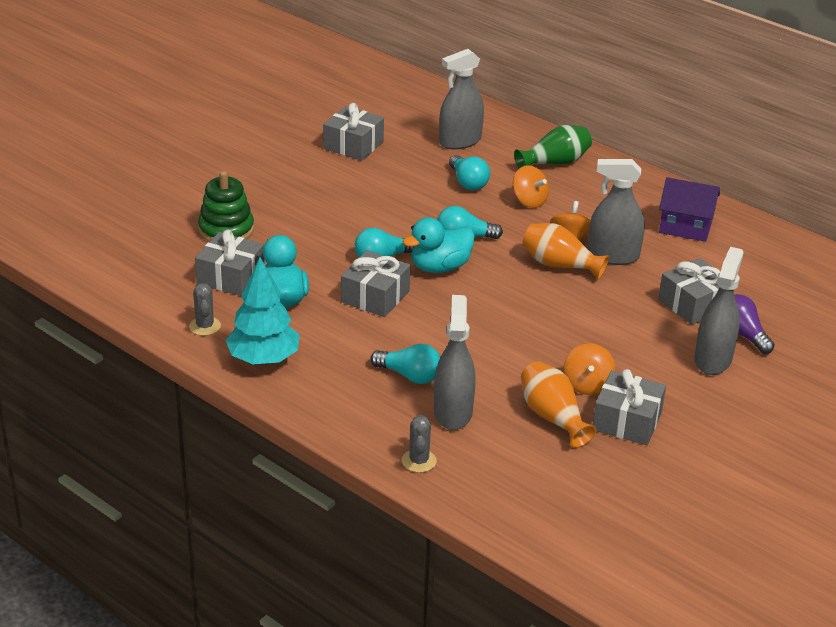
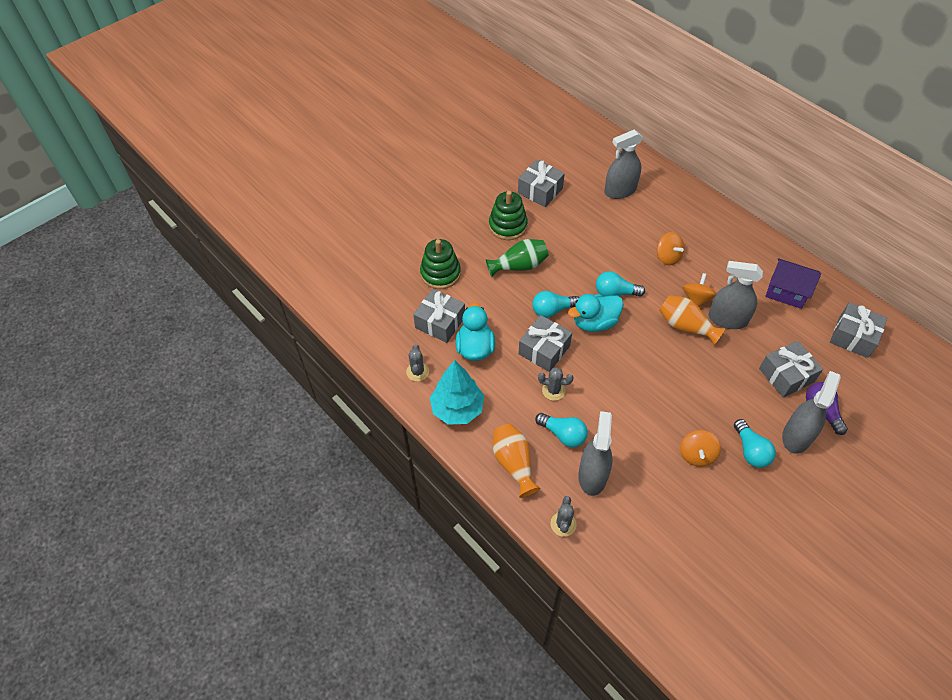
camera: 10 degrees right, 20 degrees up
(313, 180) = (508, 226): none -> green stacking toy
(392, 334) = (553, 390): none -> grey cactus
(468, 182) = (622, 234): turquoise light bulb -> turquoise light bulb (750, 450)
(552, 417) = (667, 487): orange vase -> orange vase (514, 463)
(555, 163) = (690, 217): green vase -> green vase (519, 266)
(627, 421) = (724, 496): grey gift -> grey gift (853, 337)

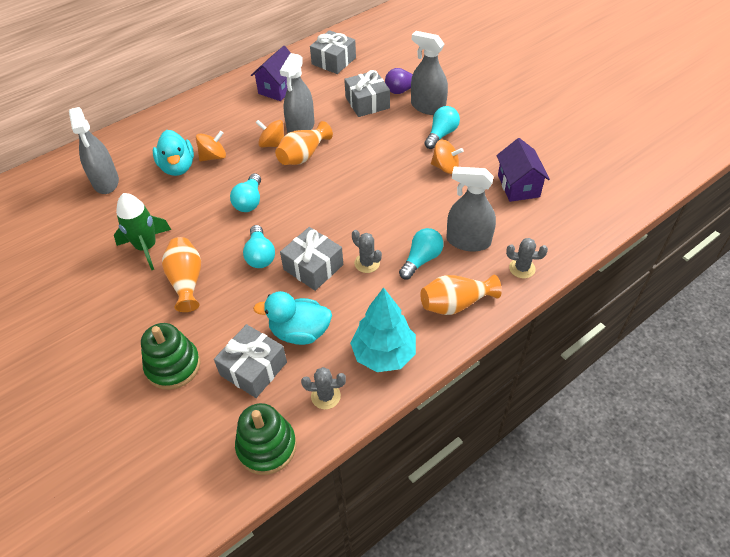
camera: 85 degrees left, 5 degrees down
(508, 226) = (118, 288): green stacking toy -> green stacking toy (266, 446)
(519, 266) = (186, 281): green vase -> orange vase
(540, 191) = (73, 252): grey gift -> none
(551, 233) = (146, 247): none -> green rocket
(553, 390) = (367, 263): grey cactus -> grey cactus turned 60 degrees counterclockwise
(594, 322) = (285, 221): turquoise duck -> turquoise duck (178, 167)
(682, 528) = (518, 186): none -> purple house
(750, 450) = (441, 134): turquoise light bulb -> turquoise light bulb turned 45 degrees counterclockwise

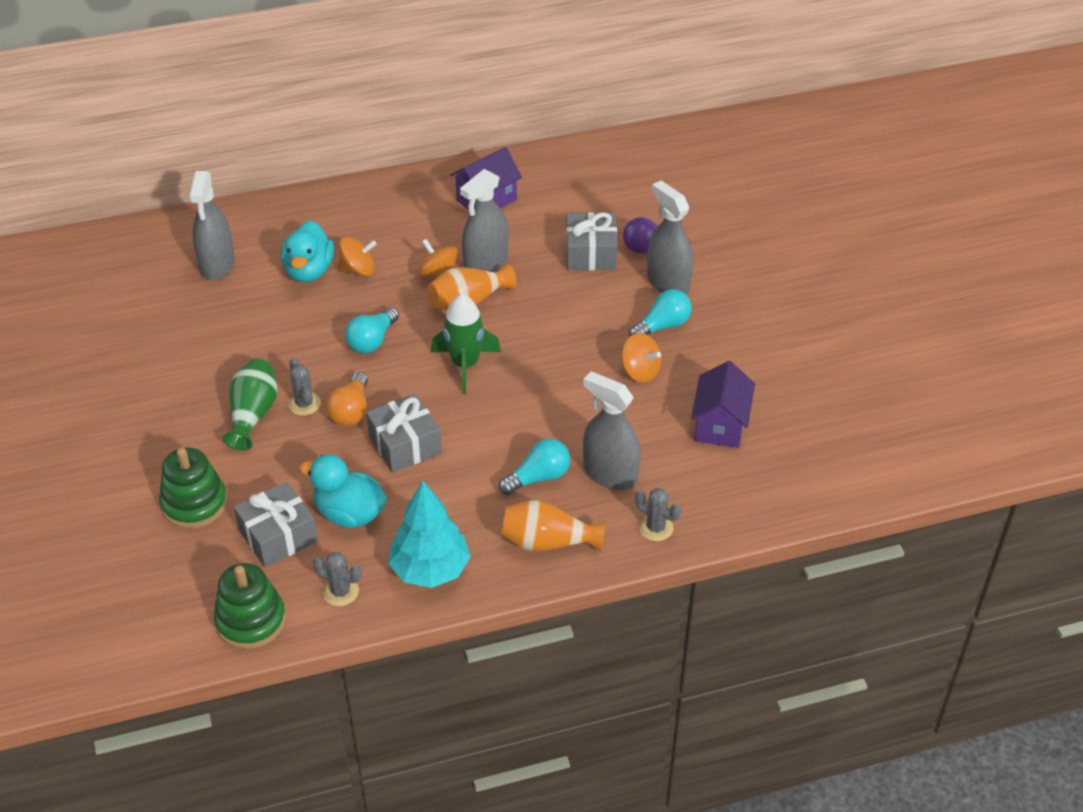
camera: 20 degrees right, 5 degrees down
(146, 247) = (227, 360): green rocket -> green rocket (465, 365)
(186, 281) = (253, 414): orange vase -> green vase
(260, 255) = (351, 411): turquoise light bulb -> orange light bulb
(333, 61) = (580, 181): grey gift -> none
(367, 263) = (471, 460): grey cactus -> grey cactus (304, 404)

